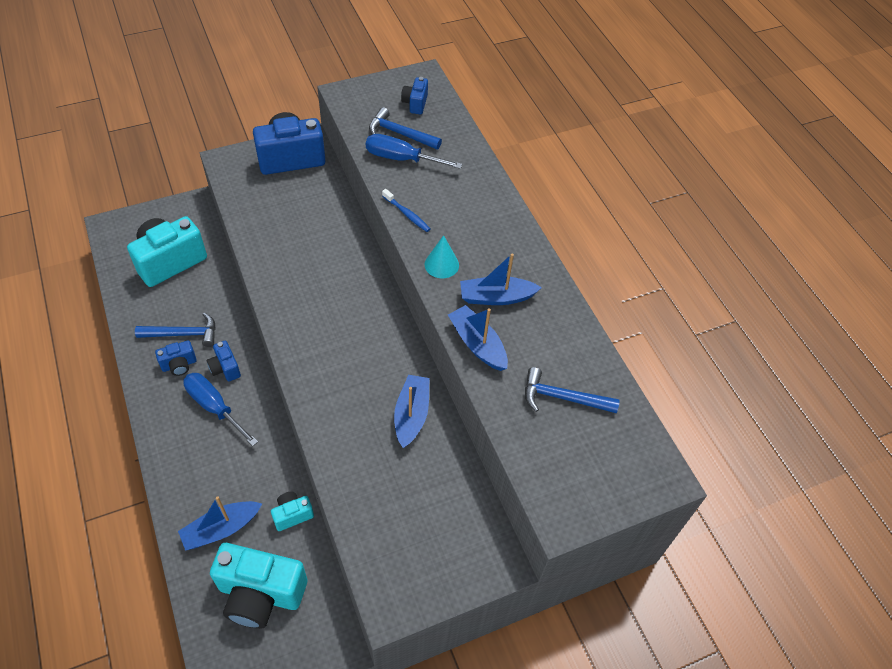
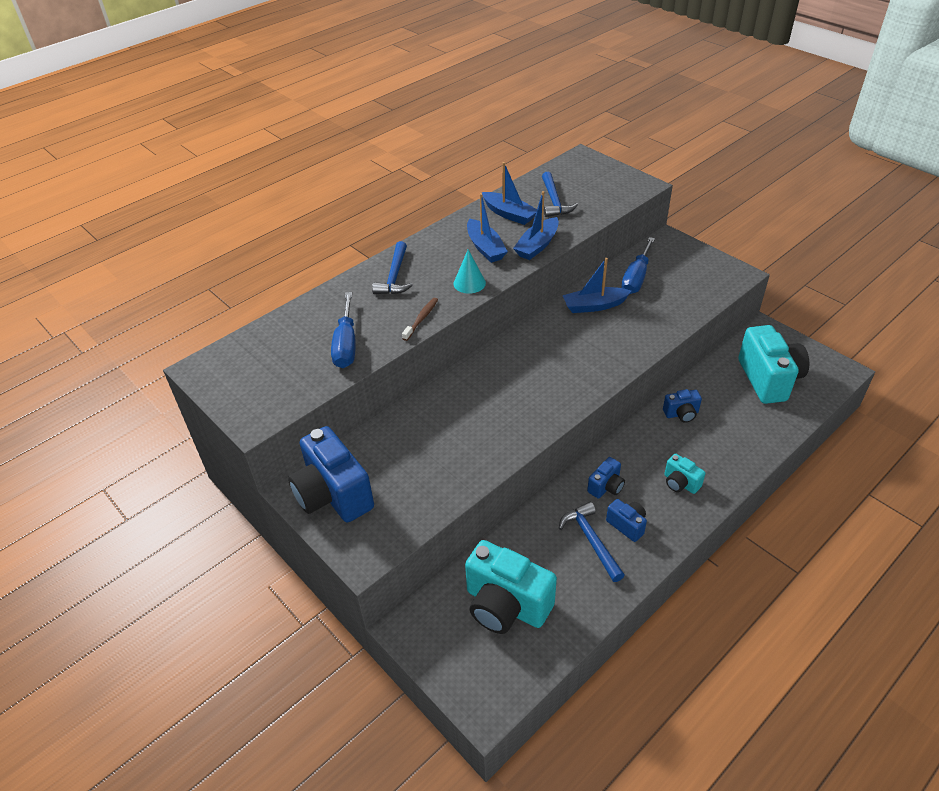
camera: 105 degrees left, 10 degrees down
(214, 407) = (649, 476): blue screwdriver -> blue screwdriver (636, 278)
(221, 529) = (745, 421): blue boat -> blue boat (509, 214)
(292, 514) = (700, 385): turquoise camera -> turquoise camera (680, 483)
(400, 134) = (307, 357): blue hammer -> blue hammer (395, 276)
(407, 214) = (421, 319): blue toothbrush -> brown toothbrush
(415, 103) = (252, 360): blue camera -> blue camera (681, 414)

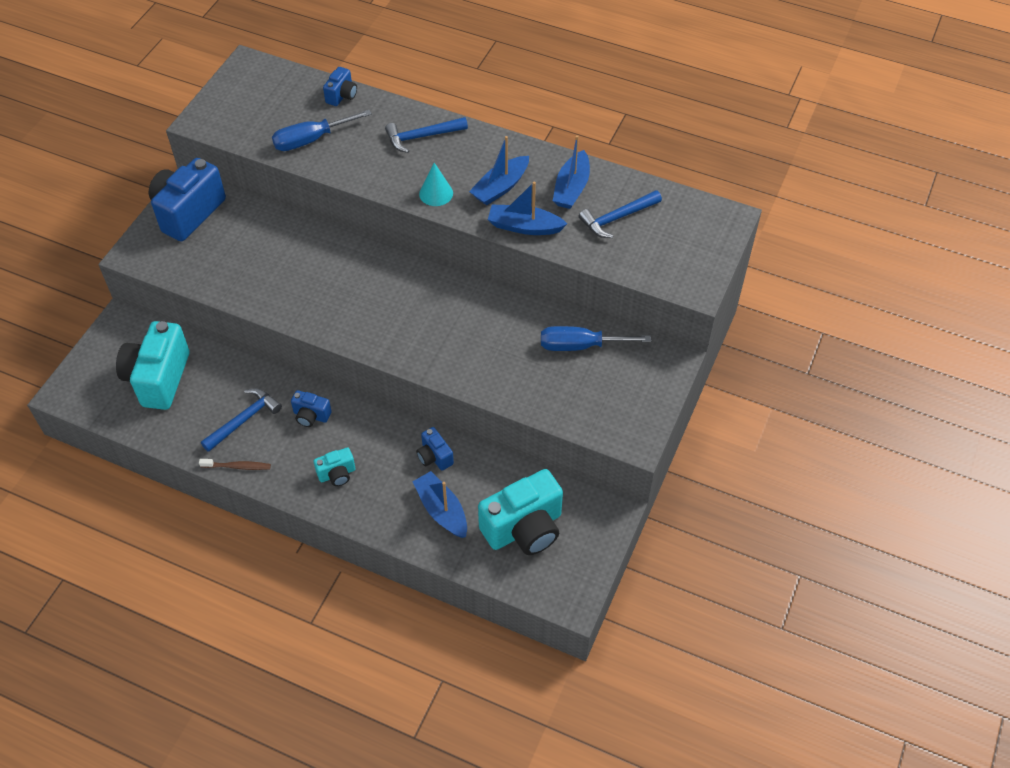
camera: 65 degrees right, 10 degrees up
(421, 319) = (366, 177): brown toothbrush -> brown toothbrush (237, 466)
(594, 306) = (512, 320): blue boat -> blue boat (442, 510)
(627, 525) = (270, 443): blue camera -> blue camera (342, 96)
(680, 483) = (337, 474): turquoise camera -> turquoise camera turned 135 degrees counterclockwise

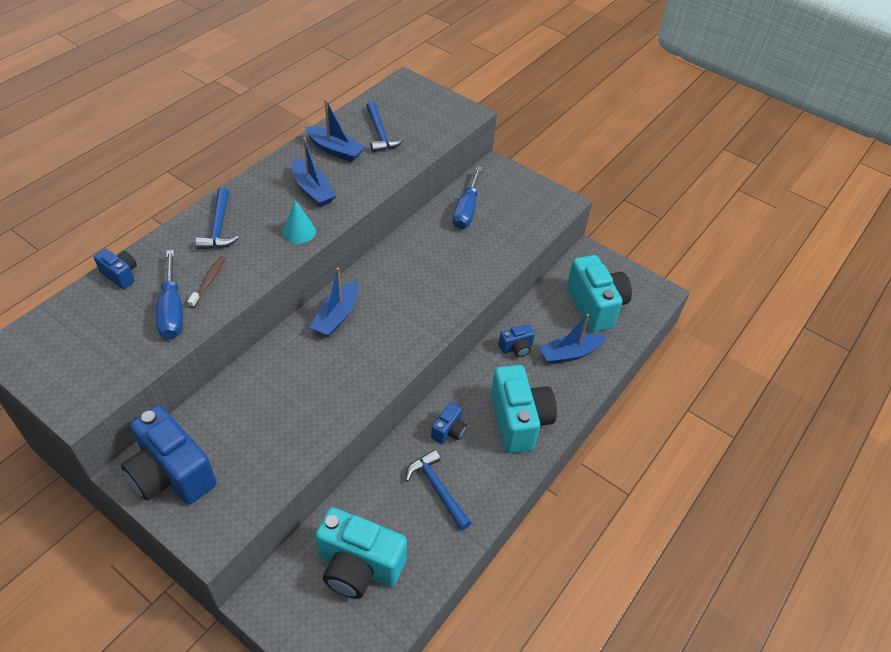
camera: 80 degrees left, 5 degrees down
(237, 466) = (492, 502): brown toothbrush -> brown toothbrush (209, 281)
(337, 474) = (519, 421): turquoise camera -> turquoise camera, size x2.08
(524, 227) = (366, 185): blue boat -> blue boat (337, 316)

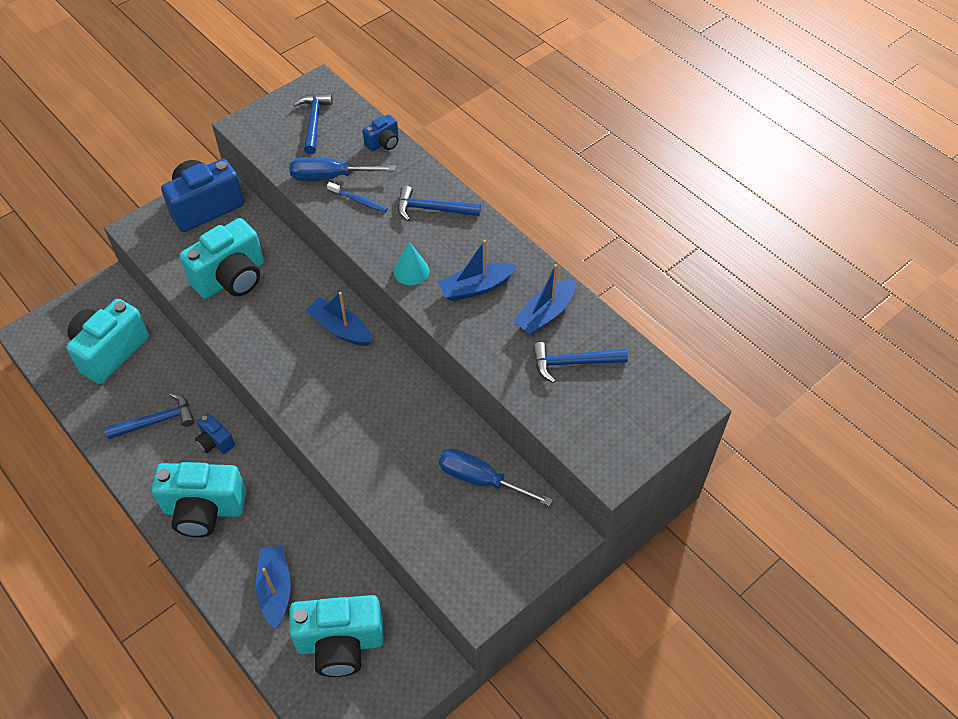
camera: 105 degrees right, 5 degrees up
(79, 340) = (314, 122): none -> blue hammer
(209, 281) = (359, 201): brown toothbrush -> blue toothbrush
(282, 419) = (232, 278): none -> turquoise camera
(516, 348) = (300, 531): blue camera -> none

